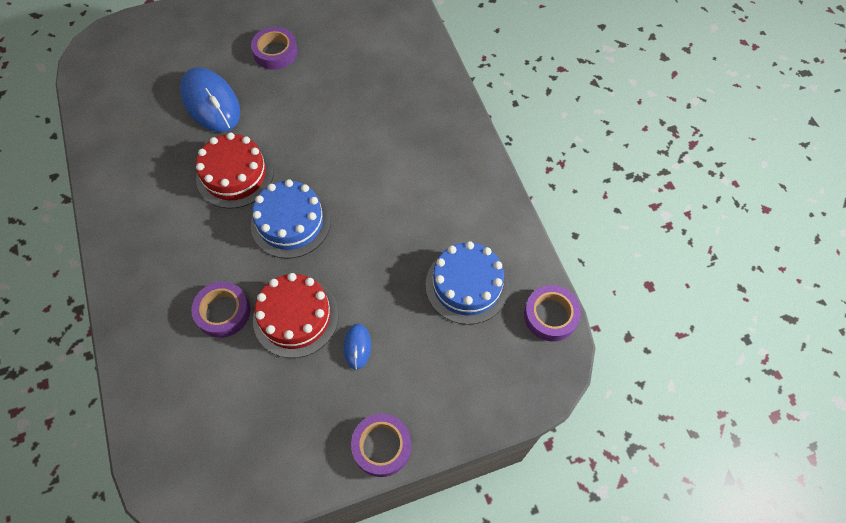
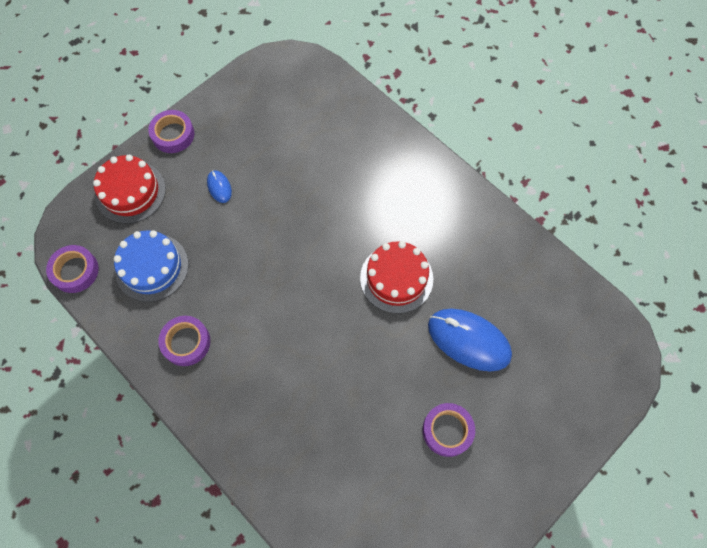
camera: 155 degrees right, 5 degrees up
(223, 312) = (332, 169): purple tape -> purple tape (186, 342)
(291, 222) = (322, 257): blue cake -> none
(296, 317) = (276, 188): red cake -> red cake (130, 192)

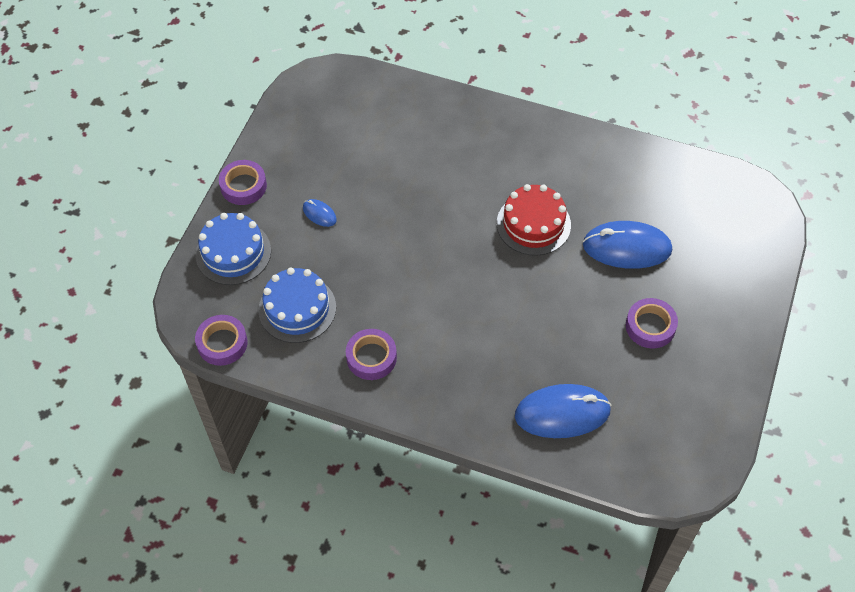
camera: 25 degrees left, 10 degrees down
(130, 192) = (233, 253): red cake -> blue cake
(319, 478) = (562, 413): none -> blue mouse

